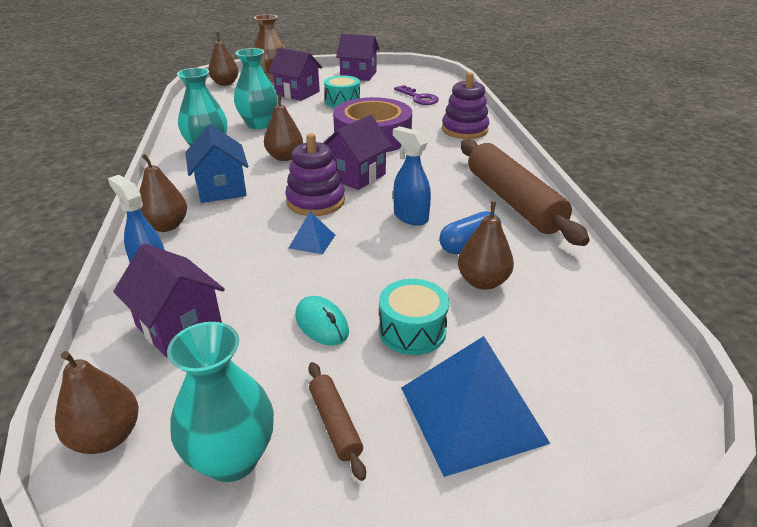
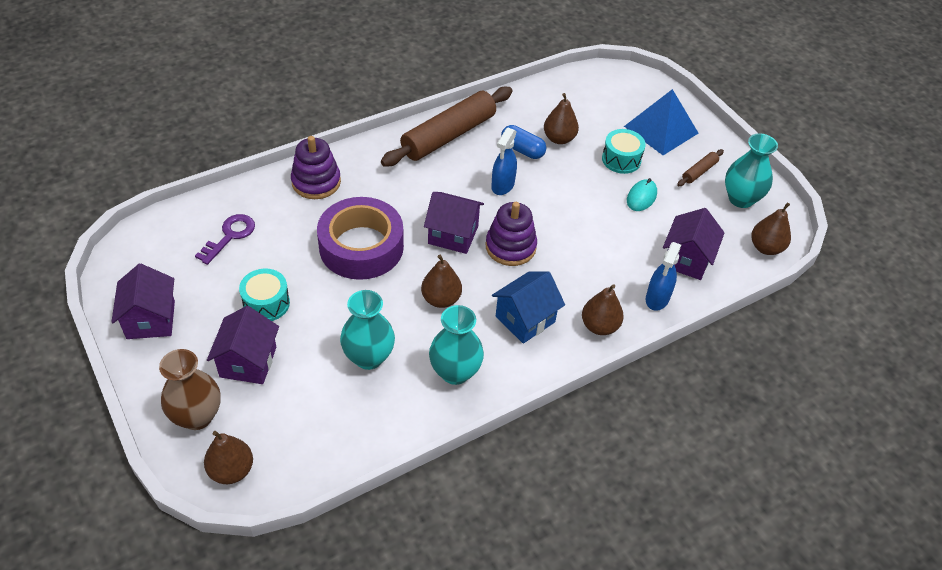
camera: 115 degrees left, 15 degrees up
(312, 241) = (565, 229): blue pyramid -> none

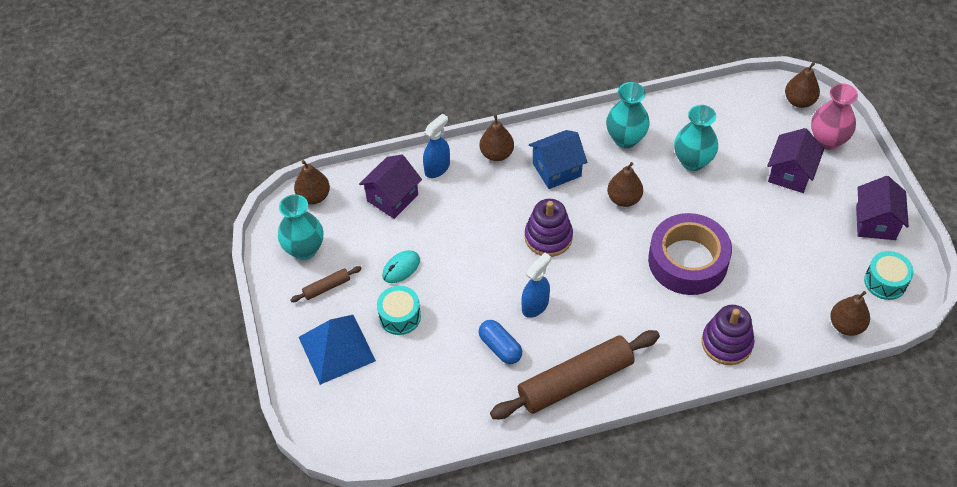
camera: 160 degrees left, 5 degrees up
(197, 416) = (827, 140): brown vase -> pink vase
(230, 236) = (813, 294): purple key -> none
(266, 303) = (776, 220): turquoise drum -> turquoise drum (885, 282)
(453, 235) = (599, 258): purple house -> none
(559, 138) = (454, 356): brown pear -> brown pear (846, 325)

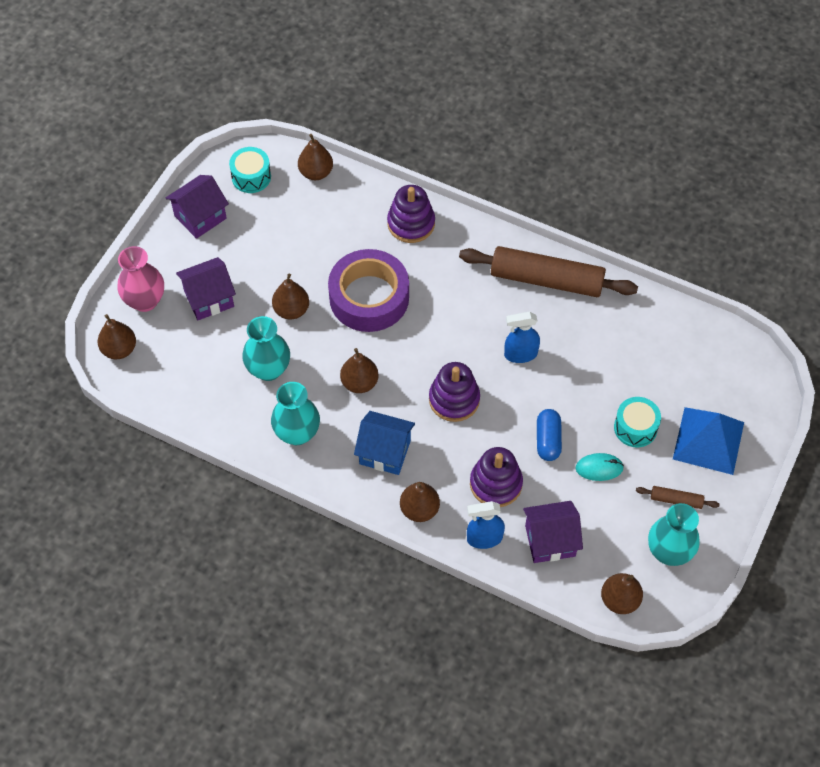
camera: 140 degrees left, 5 degrees up
(463, 205) = (496, 484): none -> purple stacking toy
(500, 347) = (578, 344): blue capsule -> blue capsule (548, 440)
(728, 210) = (291, 310): none -> brown pear

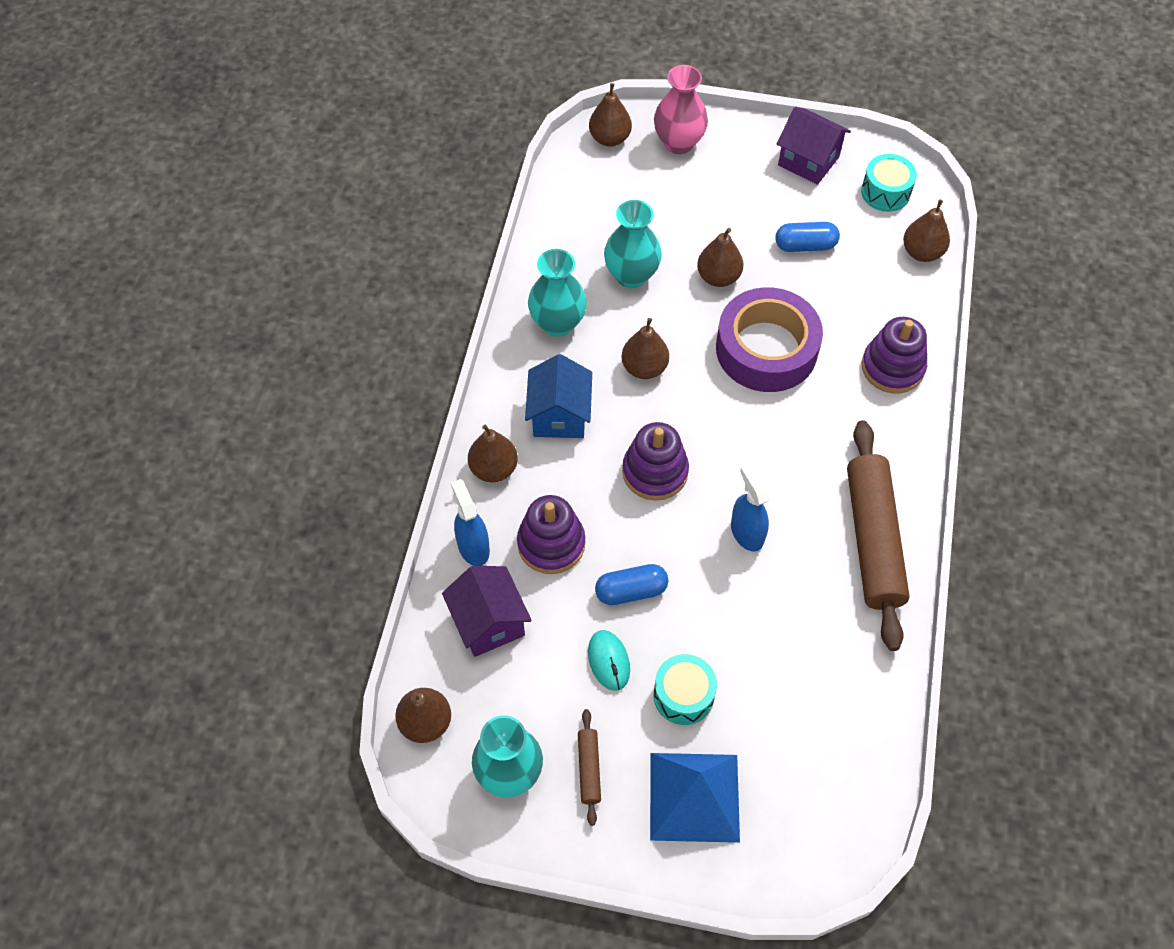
camera: 75 degrees right, 0 degrees up
(209, 299) = (703, 197): purple house -> none
(282, 244) = (805, 245): none -> blue capsule

